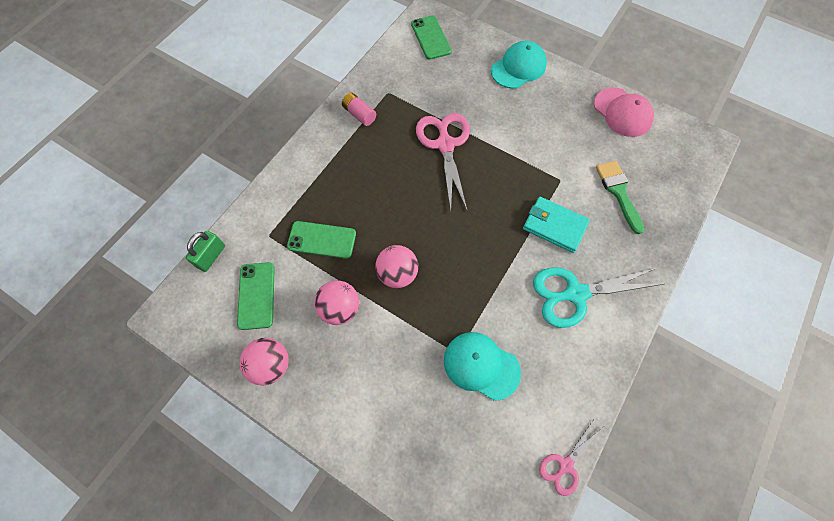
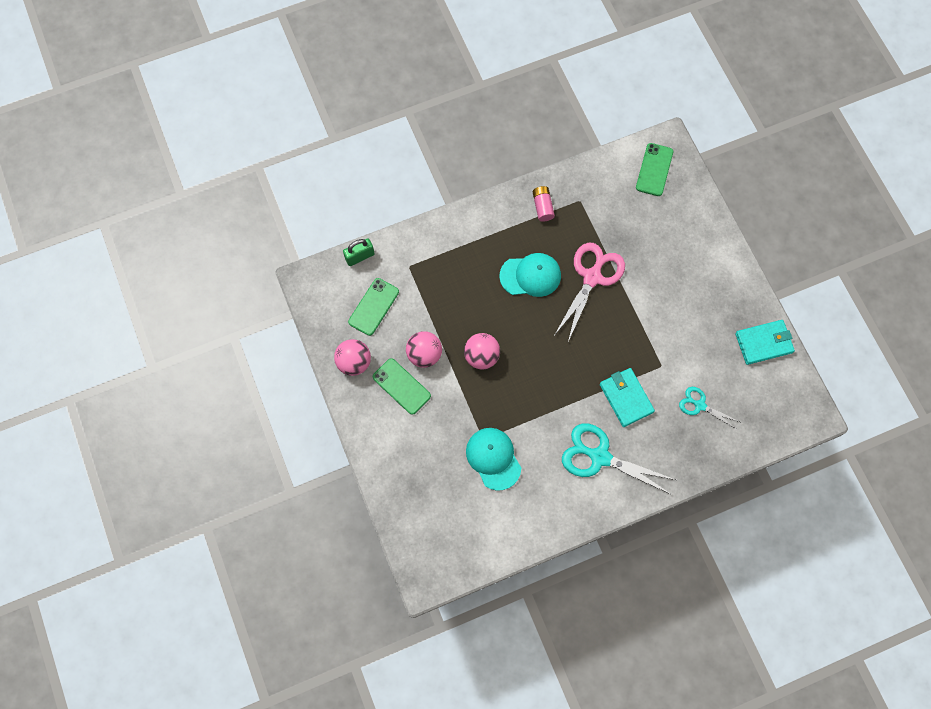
camera: 35 degrees right, 5 degrees up
(322, 240) = (444, 295): green phone -> green phone (401, 386)
(518, 67) = (708, 246): turquoise cap -> turquoise cap (530, 276)
(565, 465) = (501, 556): pink scissors -> none
(618, 192) = (700, 405): green brush -> turquoise scissors
(622, 112) = (763, 343): pink cap -> turquoise wallet

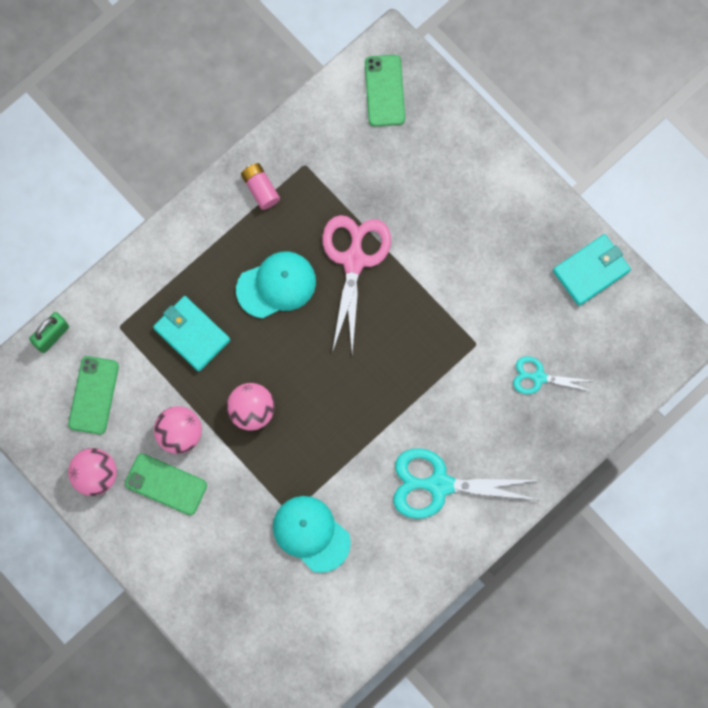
camera: 20 degrees left, 5 degrees up
(626, 398) = (447, 400): turquoise wallet -> turquoise wallet (192, 334)

